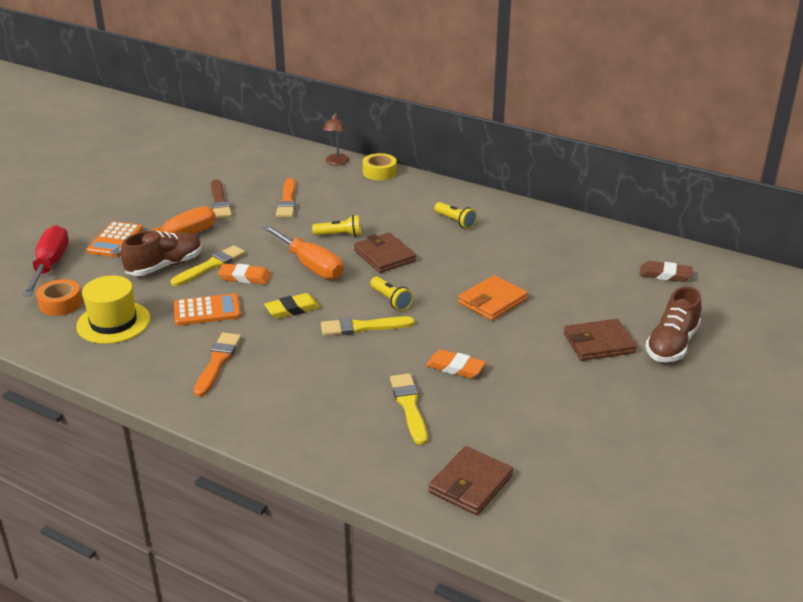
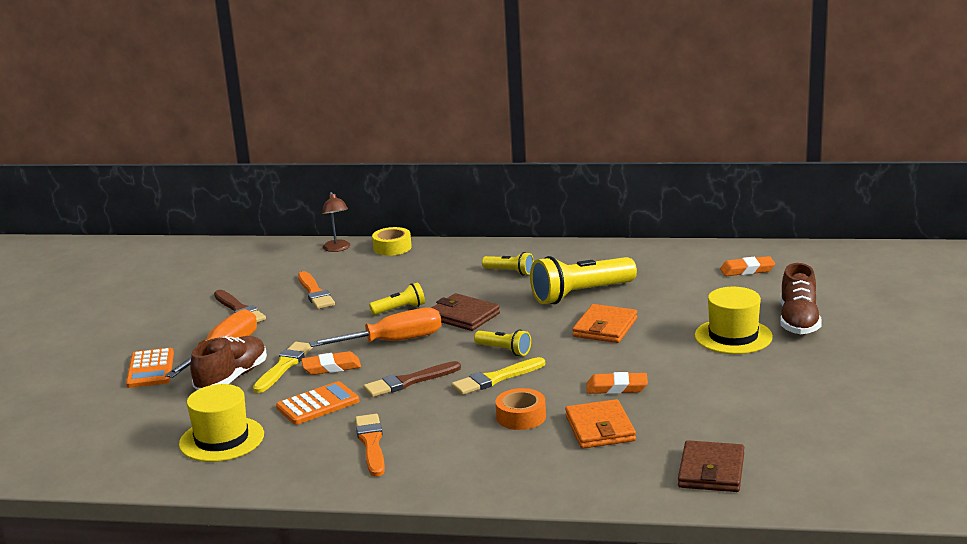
camera: 20 degrees left, 10 degrees down
(50, 265) = (95, 408): red screwdriver -> none
(60, 304) = (143, 438): orange tape -> orange tape (521, 417)
(292, 309) = (409, 381): yellow eraser -> brown brush
(311, 266) = (394, 341): orange screwdriver -> orange screwdriver turned 45 degrees counterclockwise
(409, 406) = (600, 428): yellow brush -> orange wallet
(497, 261) = (581, 294): none -> yellow flashlight
(598, 343) = (733, 336): brown wallet -> yellow hat
(665, 275) = (747, 270): brown eraser -> orange eraser

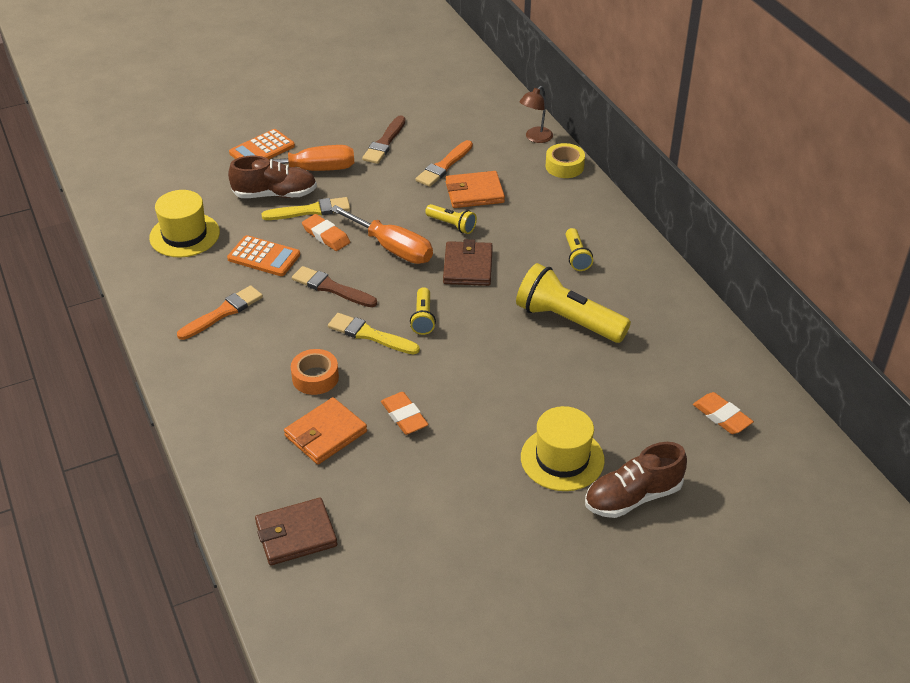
camera: 55 degrees right, 20 degrees up
(605, 327) = (513, 363): orange wallet -> orange wallet (474, 193)

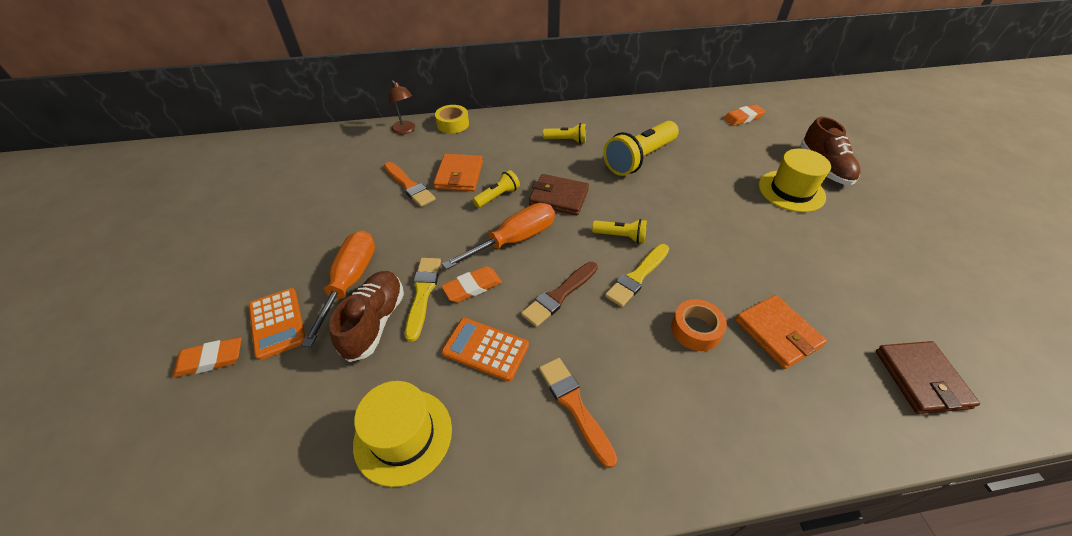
camera: 75 degrees left, 5 degrees up
(264, 257) = (485, 349): orange calculator -> orange calculator turned 105 degrees counterclockwise
(384, 143) = (344, 218): brown brush -> none
(404, 416) = (750, 271): orange eraser -> orange eraser (210, 359)

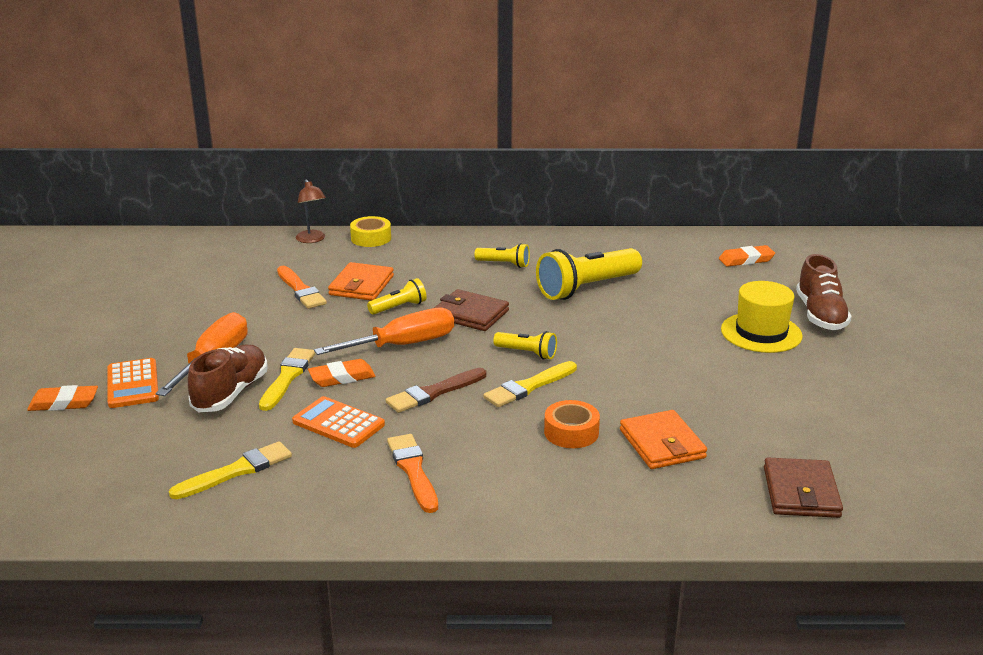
camera: 10 degrees right, 20 degrees down
(403, 435) = (236, 471): yellow hat -> yellow brush

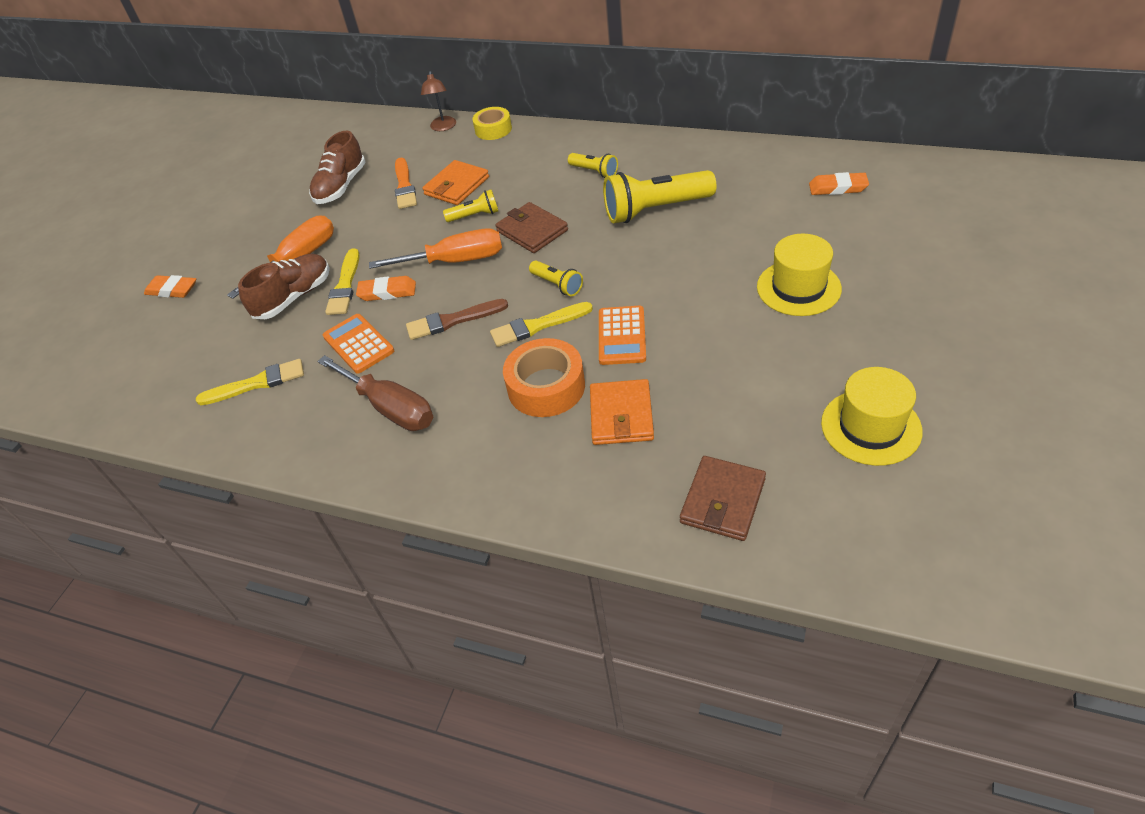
camera: 25 degrees right, 20 degrees up
(133, 384) = (228, 277): orange calculator -> orange calculator (621, 336)
(287, 377) = (345, 286): yellow brush -> yellow brush turned 150 degrees clockwise
(413, 470) = (390, 408): orange brush -> brown screwdriver
(571, 432) = (546, 387): orange tape -> orange tape, size x1.51
(820, 315) = (876, 272): brown shoe -> brown shoe (341, 186)
(891, 422) = (871, 427): none -> yellow hat

